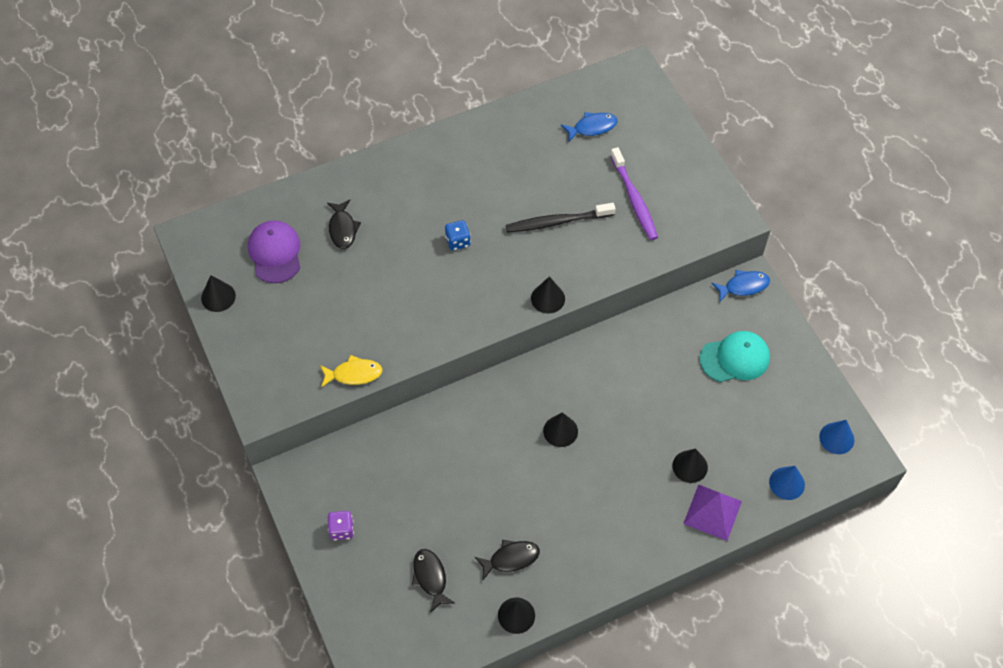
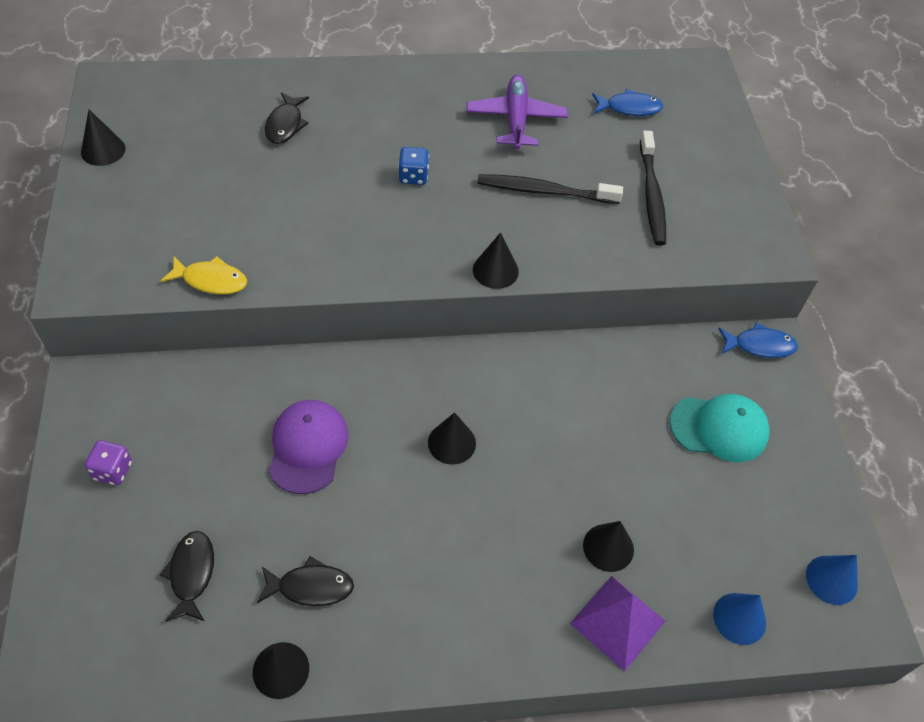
camera: 15 degrees right, 5 degrees down
(275, 253) = (194, 126): purple cap -> purple cap (307, 447)
(512, 166) = (516, 119): none -> purple plane
(634, 199) = (651, 194): purple toothbrush -> black toothbrush

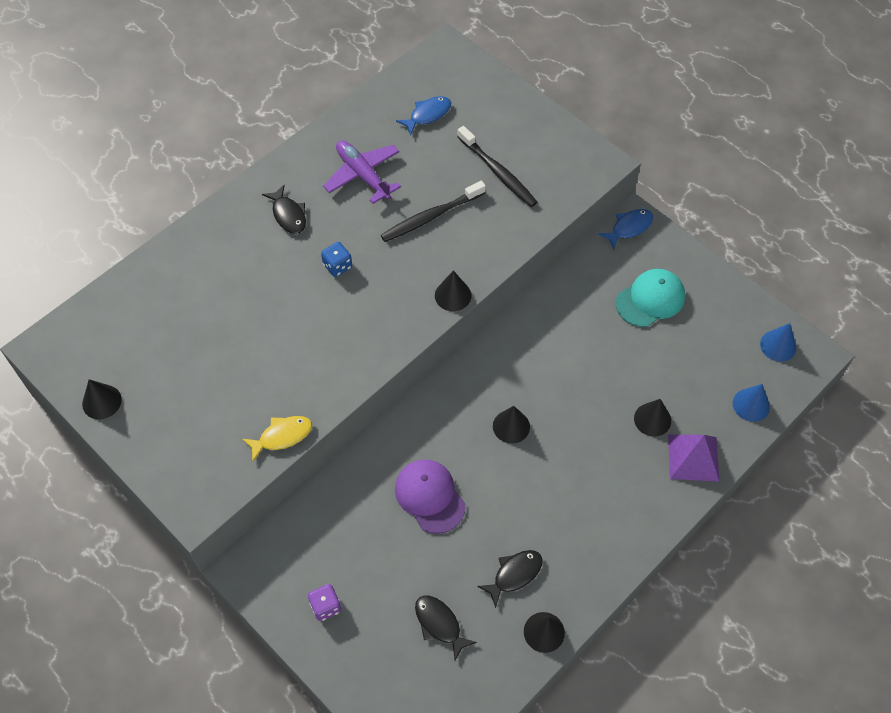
camera: 35 degrees left, 5 degrees up
(285, 124) = (211, 289): black fish -> black fish (288, 215)

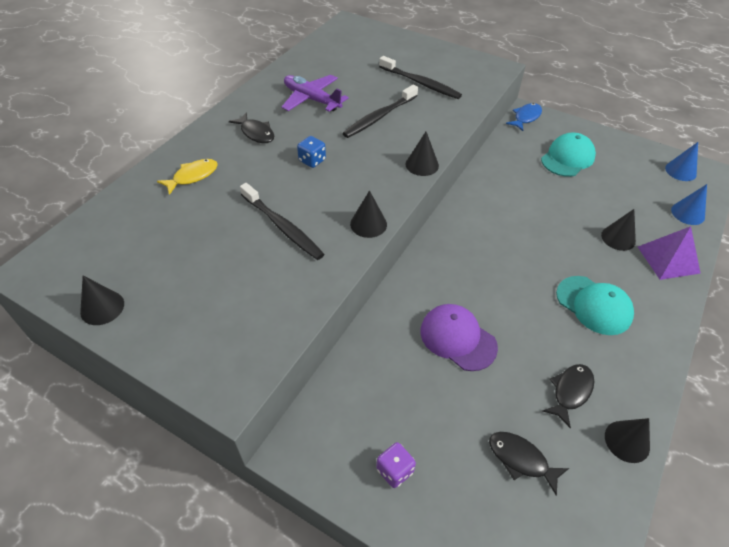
camera: 15 degrees left, 10 degrees down
(282, 436) = (305, 302): yellow fish -> yellow fish (192, 176)
(284, 346) = (282, 226): none -> black toothbrush
(427, 115) = (349, 58): blue fish -> none
(511, 426) = (504, 266): black cone -> black cone (368, 224)
(583, 492) = (594, 305): none -> turquoise cap

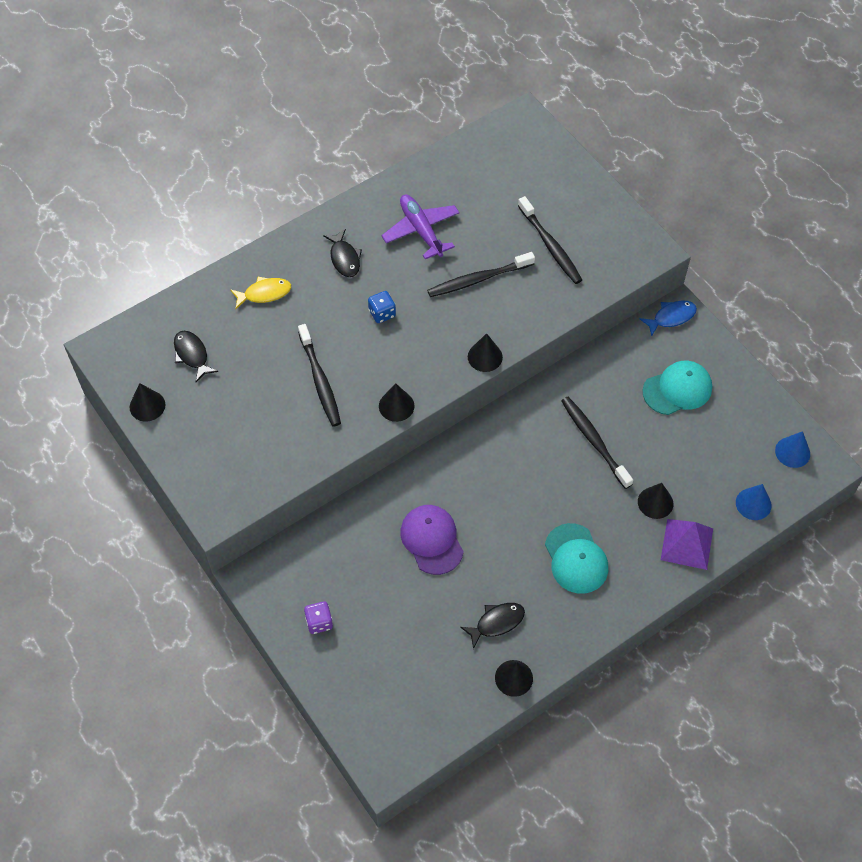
camera: 25 degrees right, 10 degrees up
(521, 459) = (419, 655): black fish -> black fish (192, 355)
(536, 211) = (594, 441): none -> black toothbrush

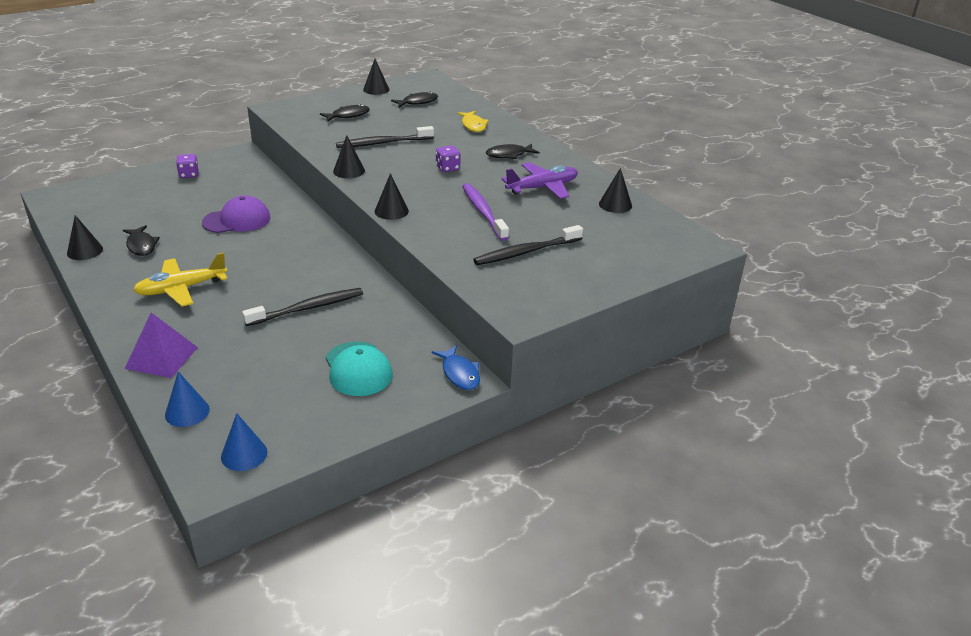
camera: 90 degrees right, 25 degrees down
(238, 427) = (348, 115): none -> black fish
(382, 313) = (447, 168): blue dice -> purple dice
(478, 279) = (483, 212): black toothbrush -> purple toothbrush
(576, 559) = (181, 289): turquoise cap -> yellow plane
(655, 502) = (220, 341): black cone -> black cone (615, 204)

